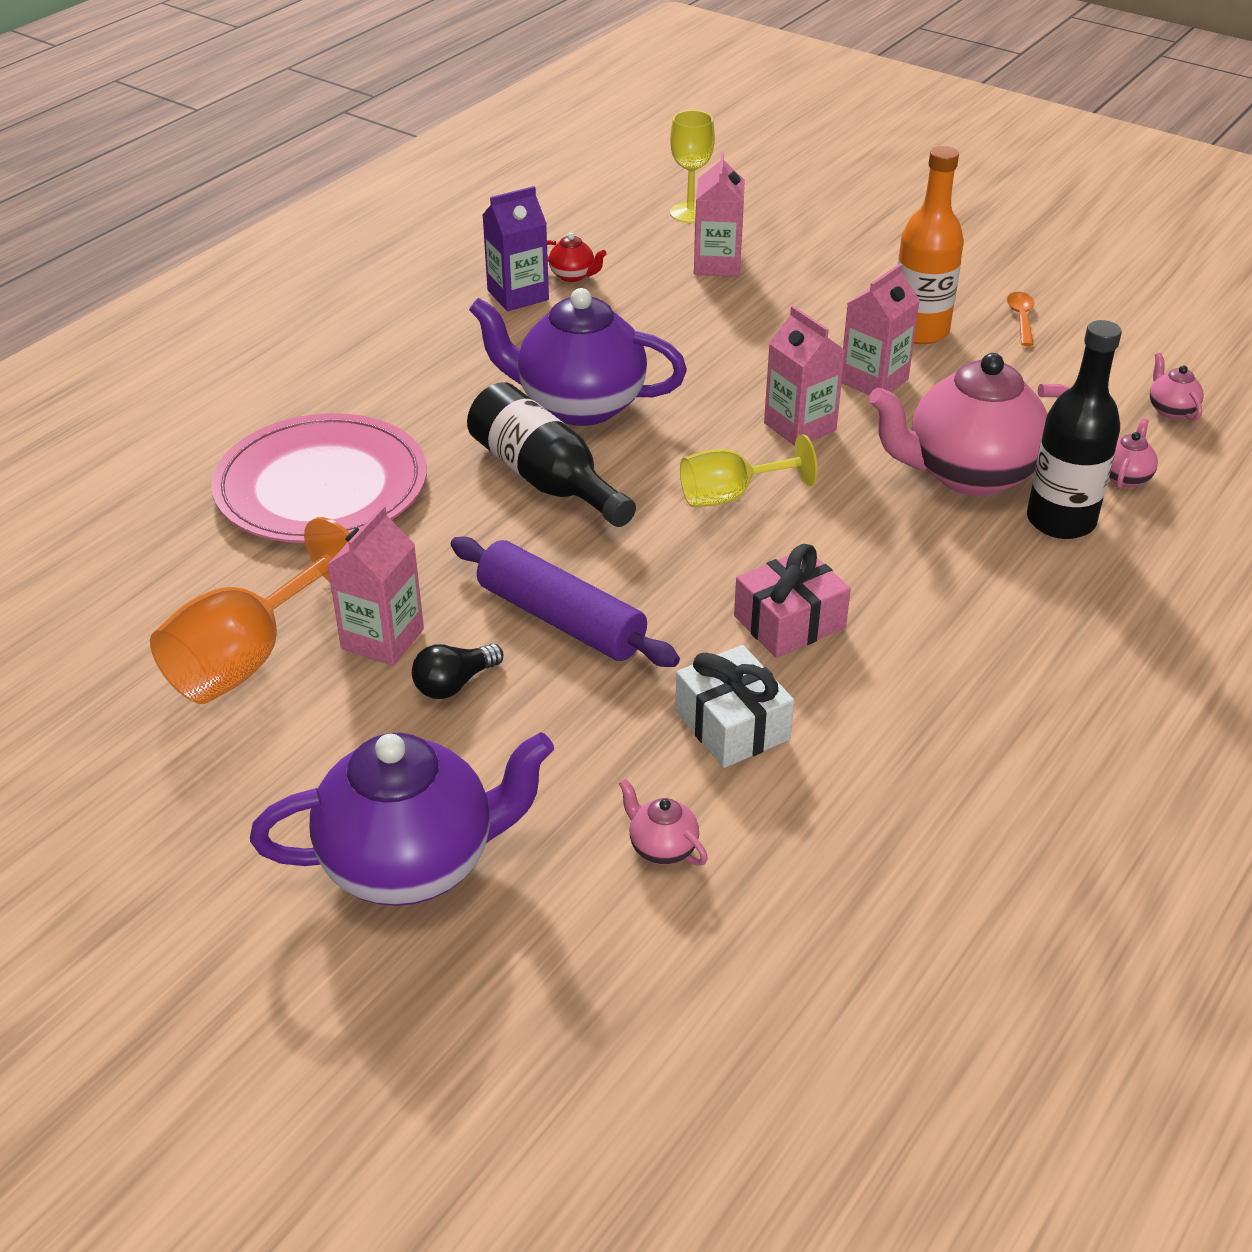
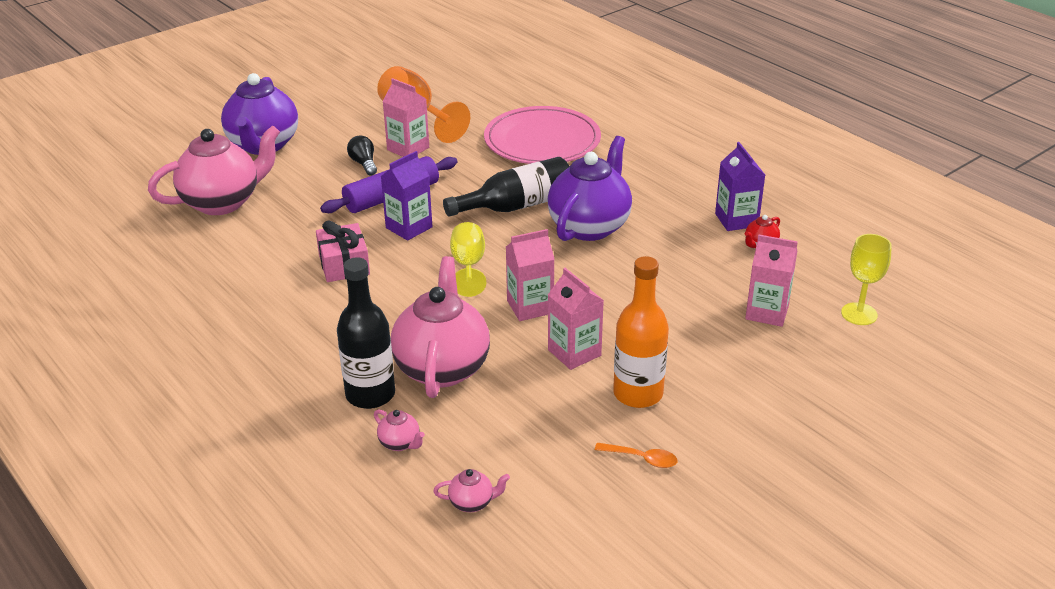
camera: 105 degrees right, 5 degrees down
(652, 577) = (409, 227): none -> purple carton
(662, 848) = (222, 202): pink teapot -> pink teapot, size x2.50
(732, 725) = (281, 233): white gift -> none

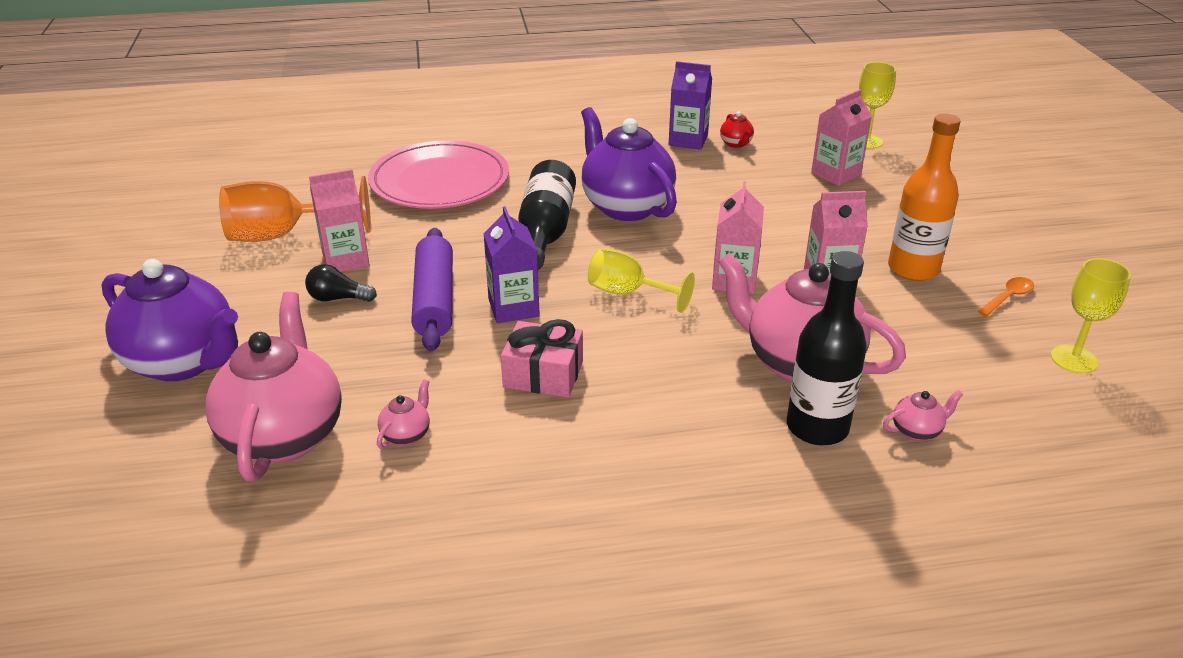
camera: 60 degrees left, 0 degrees up
(472, 503) = (1035, 412): pink teapot -> pink teapot (406, 435)
(572, 515) = (1074, 359): none -> yellow goblet

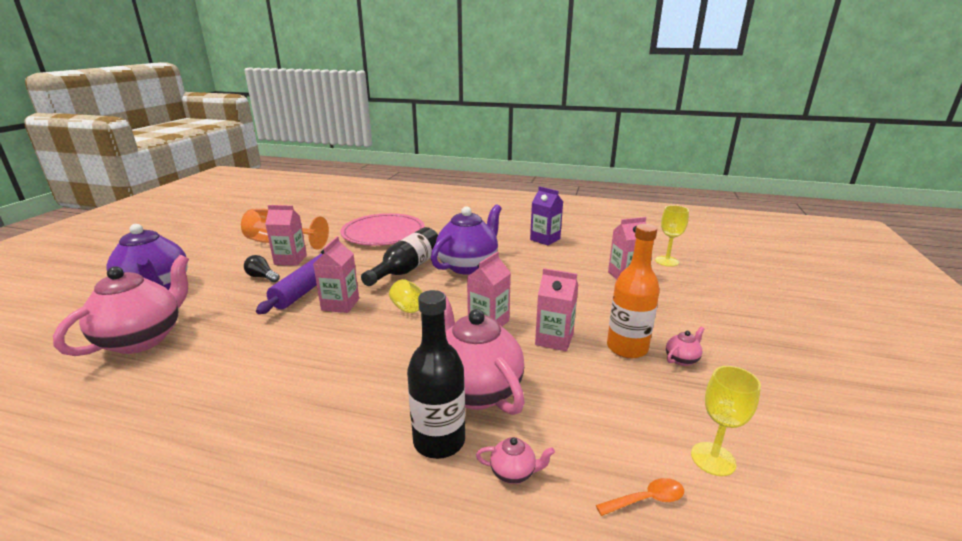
camera: 25 degrees right, 10 degrees down
(406, 435) = (196, 358): pink teapot -> pink teapot (682, 359)
(513, 308) = (340, 304): purple carton -> pink carton
(543, 374) = (309, 346): pink gift -> none
(626, 206) = (468, 266): purple teapot -> purple teapot turned 45 degrees clockwise
(736, 144) = (573, 246): red teapot -> none
(1008, 297) = (690, 389): orange spoon -> orange spoon (646, 499)

